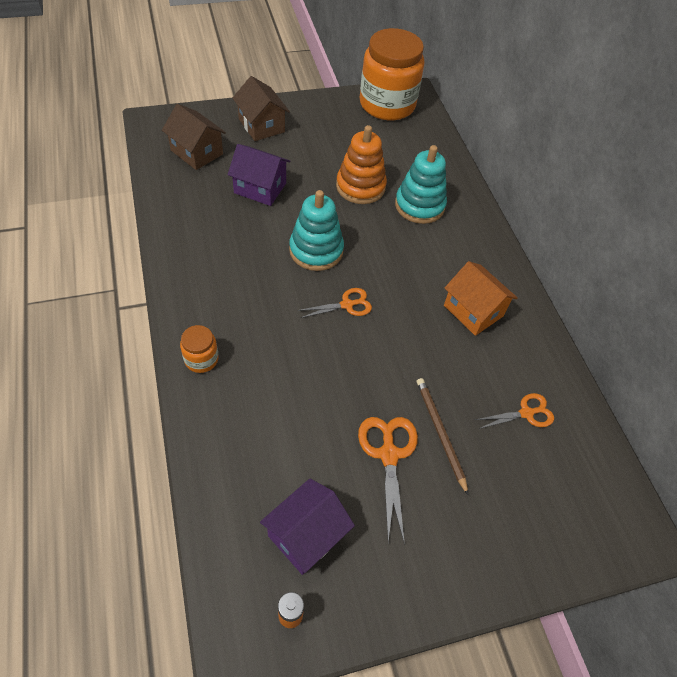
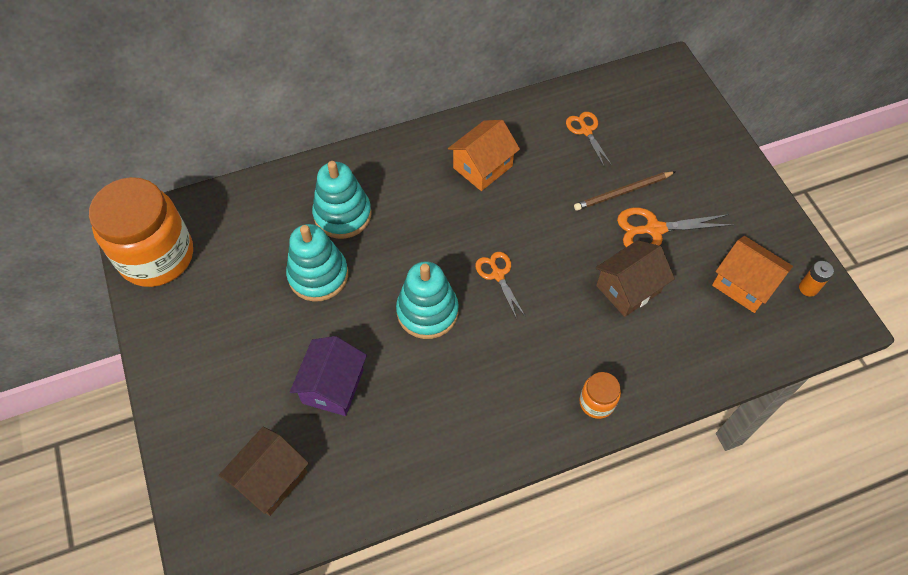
camera: 90 degrees left, 5 degrees up
(261, 125) = (208, 404): brown house -> brown house (628, 289)
(306, 535) = (744, 284): purple house -> orange house
(360, 187) = (318, 275): orange stacking toy -> turquoise stacking toy

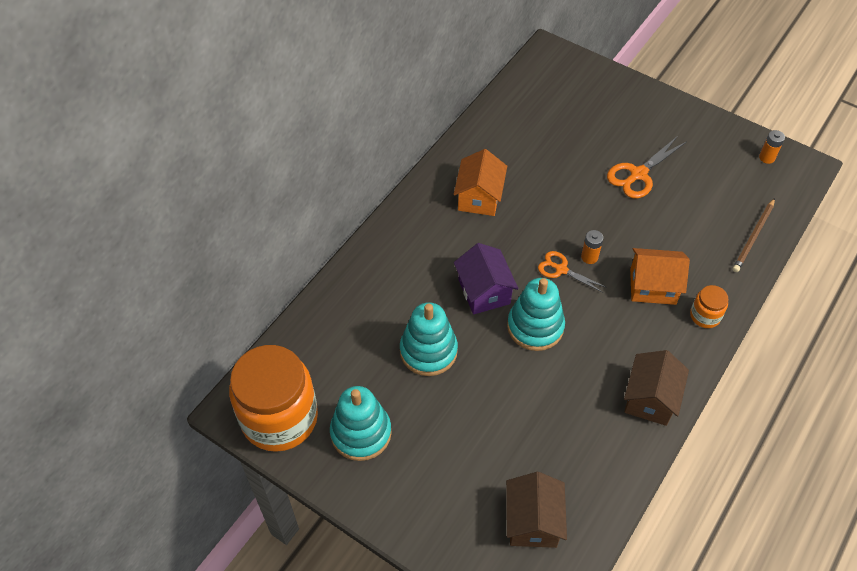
camera: 35 degrees left, 5 degrees down
(333, 386) = (516, 424): purple house -> purple house (484, 291)
(342, 215) = (405, 294): turquoise stacking toy -> turquoise stacking toy (361, 433)
(534, 279) = (589, 257): none -> orange battery
(586, 131) = (530, 129): orange scissors -> none
(622, 192) = (594, 160): brown pencil -> brown pencil (753, 237)
(628, 289) = (657, 225): brown house -> brown house (650, 399)
(744, 284) = (726, 178): orange house -> orange house (653, 286)

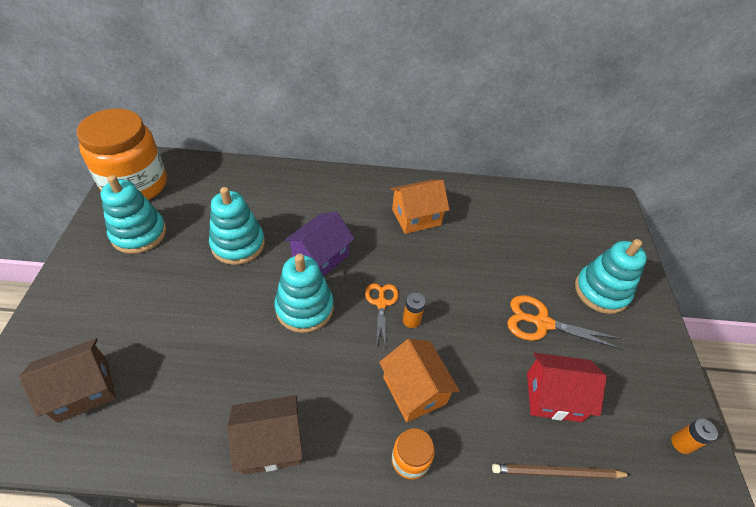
camera: 55 degrees right, 5 degrees down
(630, 120) = (601, 291): none -> turquoise stacking toy
(700, 205) = (553, 396): none -> red house

